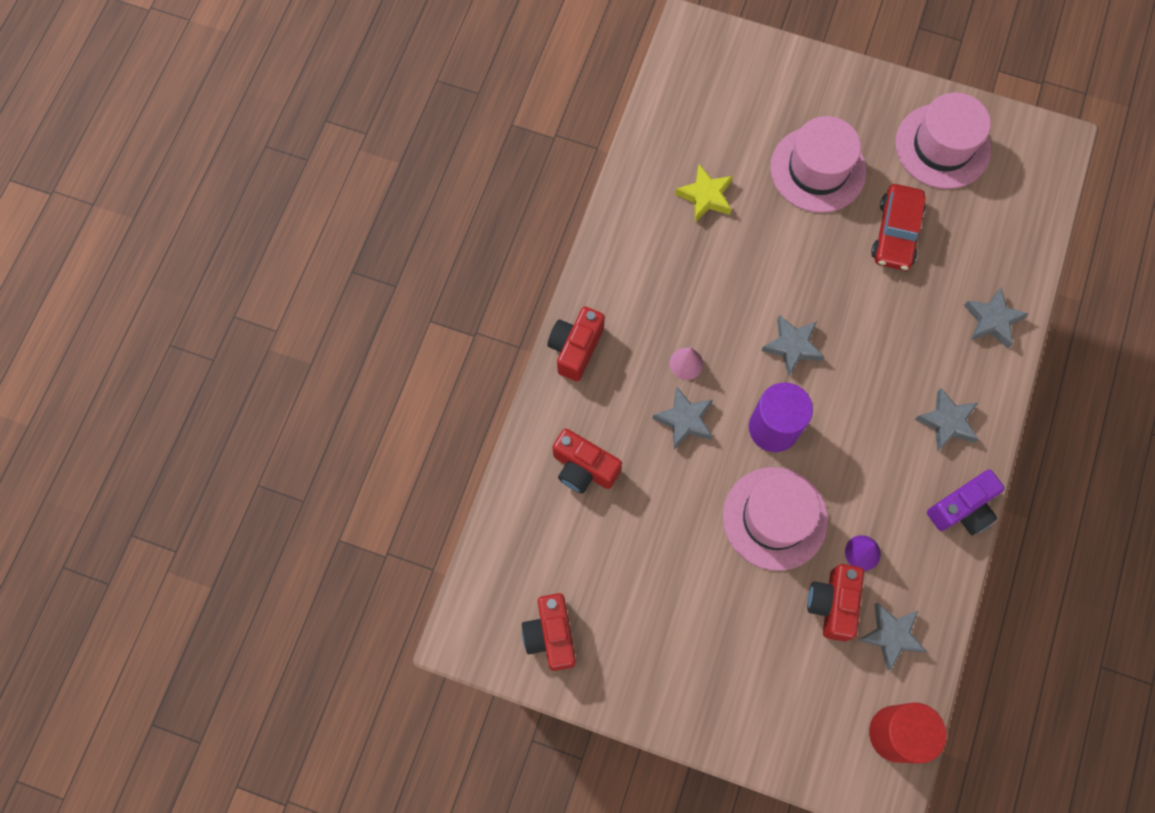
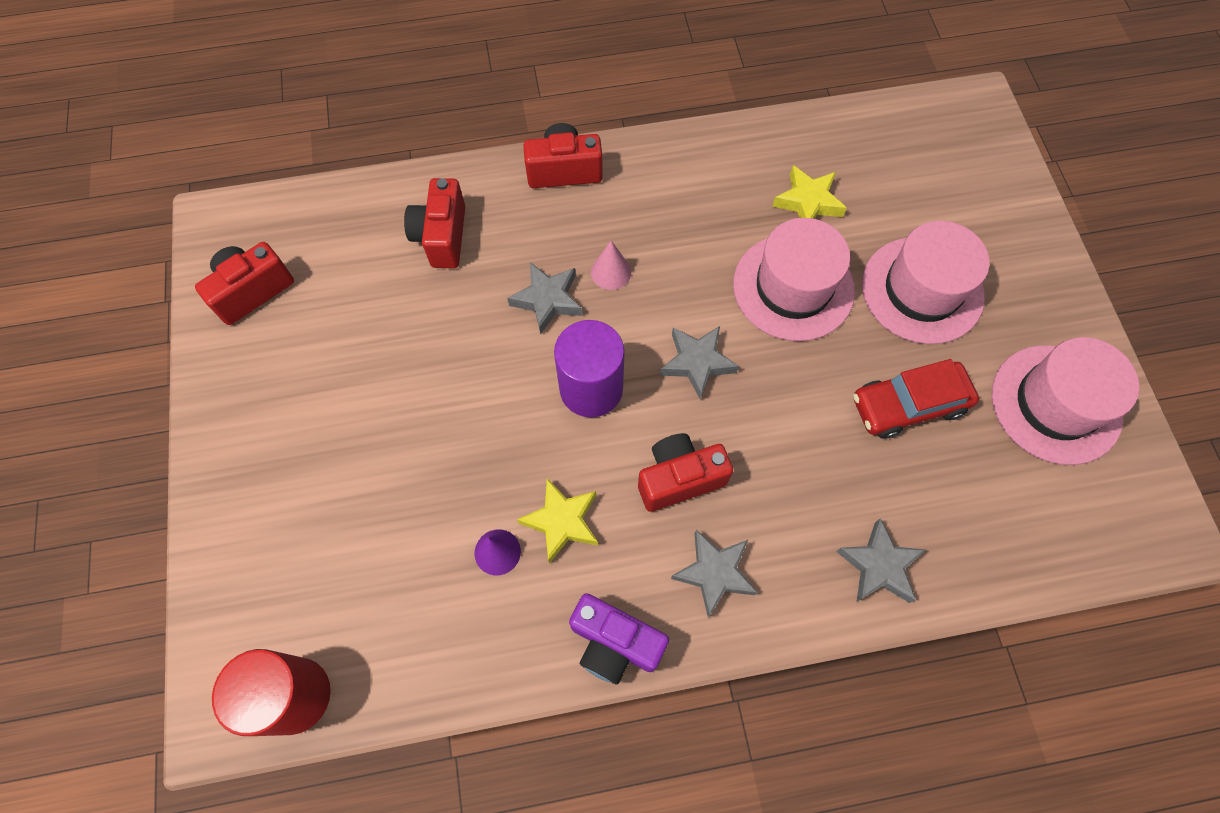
camera: 60 degrees right, 5 degrees down
(775, 518) = (487, 439): pink hat -> pink hat (793, 287)
(832, 604) = (418, 547): red camera -> red camera (679, 478)
(862, 499) = (562, 521): none -> yellow star
(891, 635) = (413, 633): grey star -> none

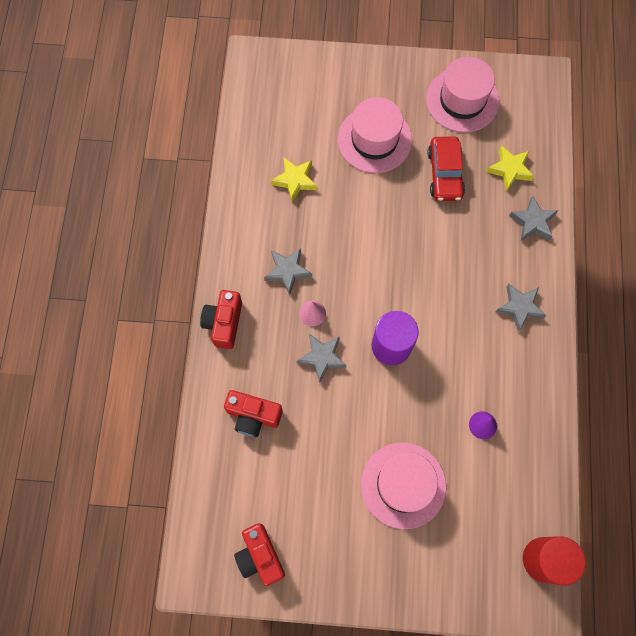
camera: 75 degrees left, 5 degrees up
(562, 521) = (472, 383): yellow star -> yellow star (510, 169)
(614, 643) = (548, 371): purple camera -> none
(679, 478) = (460, 310): red camera -> none
(697, 363) = (389, 279): grey star -> grey star (288, 271)
(793, 287) = (353, 209): pink hat -> pink hat (403, 485)

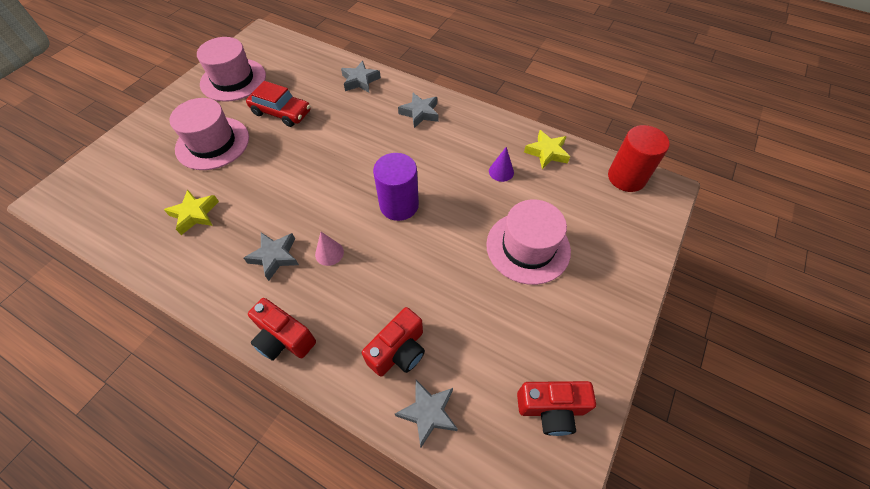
camera: 65 degrees left, 15 degrees down
(322, 357) = (376, 262): grey star -> grey star (428, 413)
(510, 169) = (310, 76): yellow star -> yellow star (547, 152)

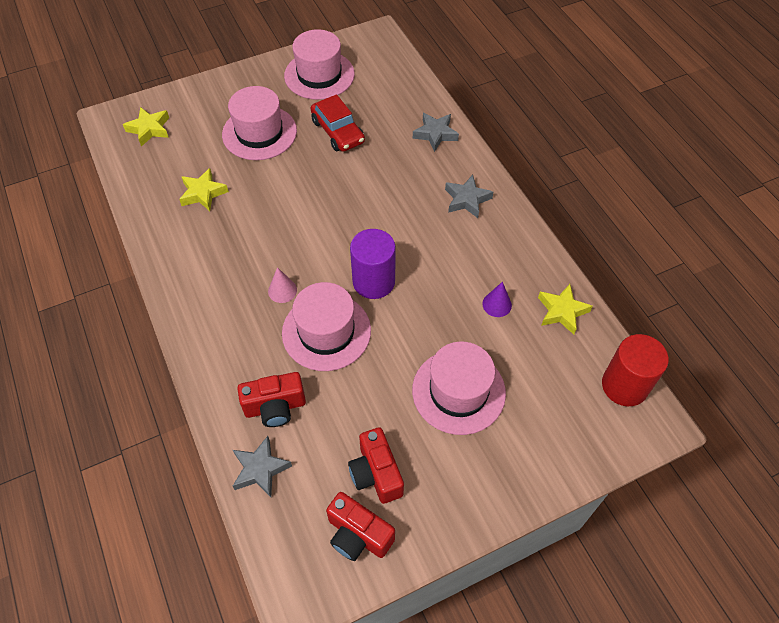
camera: 35 degrees right, 0 degrees up
(100, 188) = (149, 129): none -> yellow star
(275, 257) = (238, 267): grey star -> none
(284, 338) = (198, 340): red camera -> red camera (376, 474)
(392, 264) = (326, 332): none -> pink hat

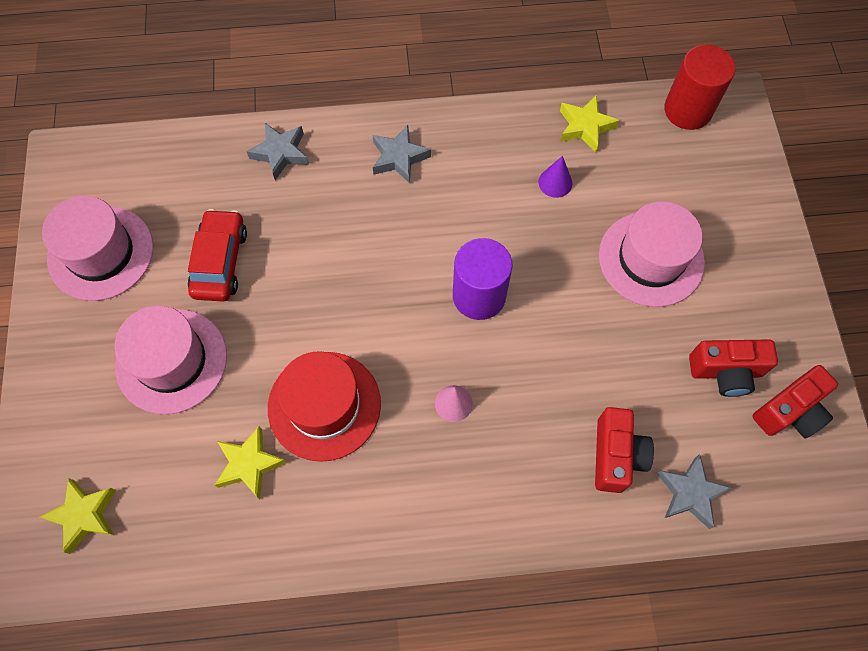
camera: 70 degrees left, 10 degrees up
(255, 218) = (324, 405): none -> red hat
(326, 332) = (531, 369): pink hat -> none
(338, 131) = (220, 262): red car -> red car turned 75 degrees counterclockwise

